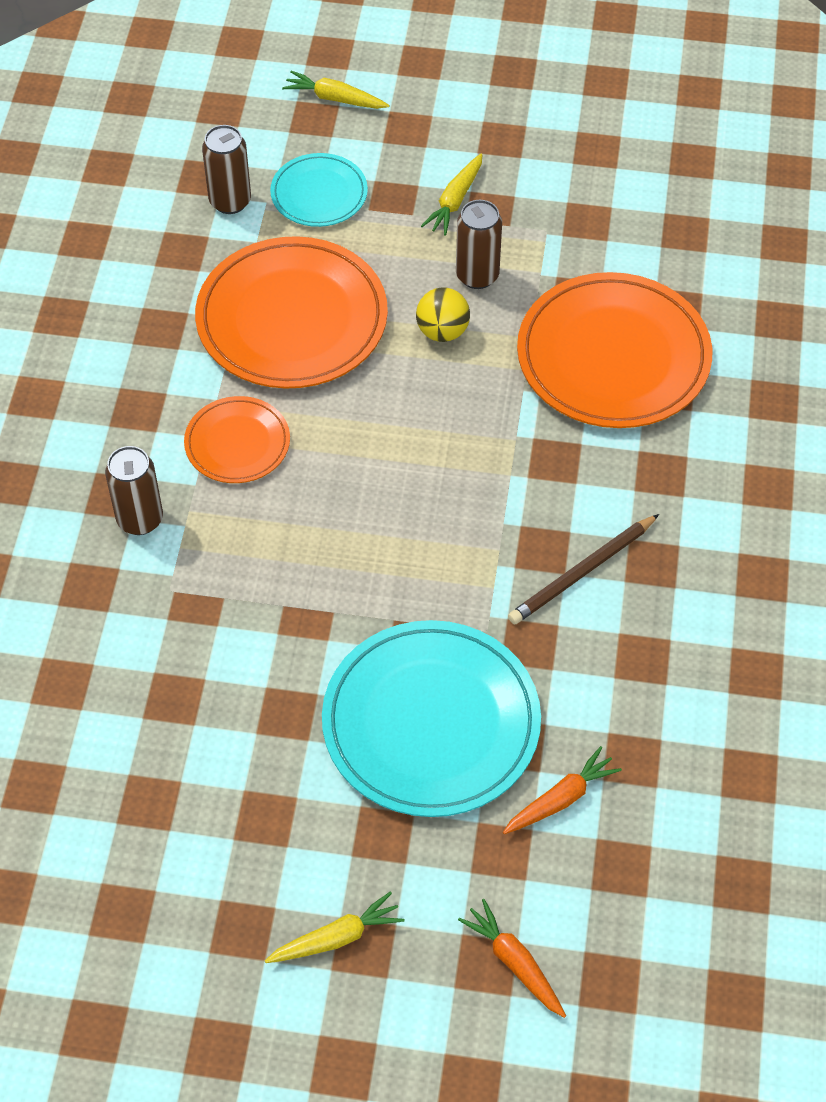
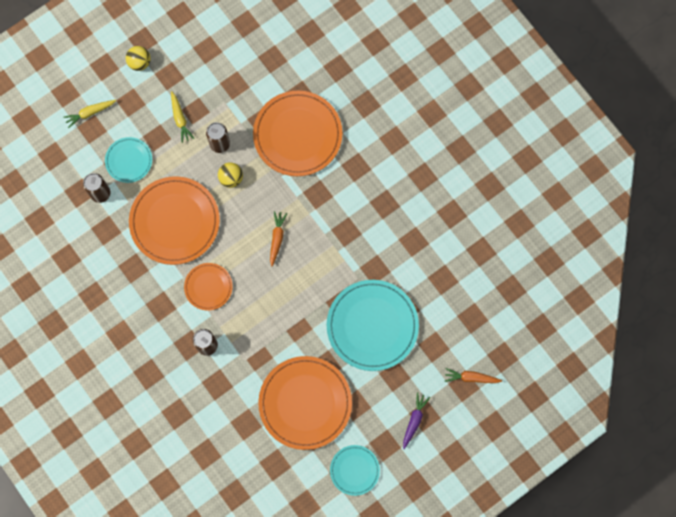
camera: 45 degrees left, 20 degrees up
(147, 920) = (354, 470): none -> turquoise plate
(189, 738) = (305, 403): none -> orange plate
(336, 938) = (414, 420): yellow carrot -> purple carrot
(477, 93) = (139, 62): none -> yellow ball
(561, 799) = (435, 313): orange carrot -> orange carrot (277, 238)
(582, 572) = (366, 228): brown pencil -> none

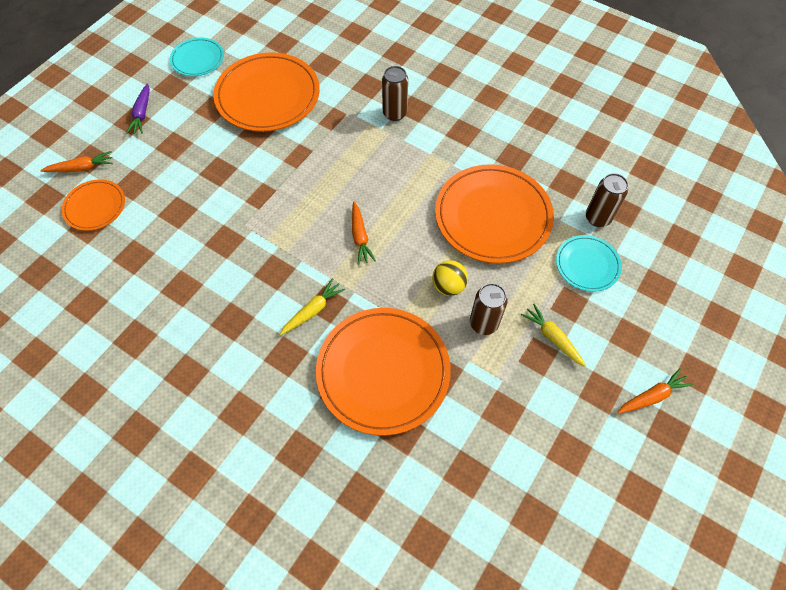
camera: 160 degrees right, 15 degrees down
(90, 113) = (672, 305): yellow carrot -> yellow carrot (313, 310)
(139, 62) = (652, 396): yellow ball -> orange carrot
(208, 287) = (419, 164): orange plate -> orange plate (95, 207)
(372, 326) = (212, 183): turquoise plate -> none

